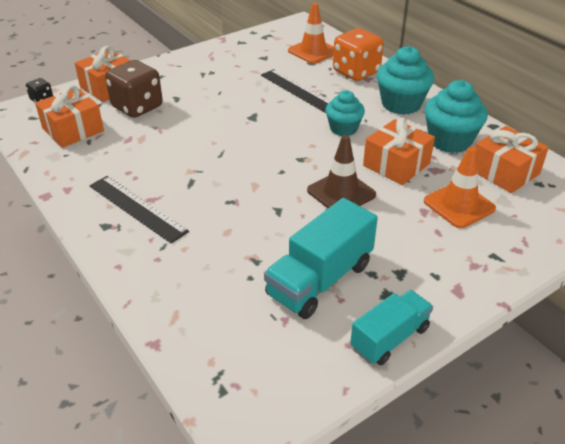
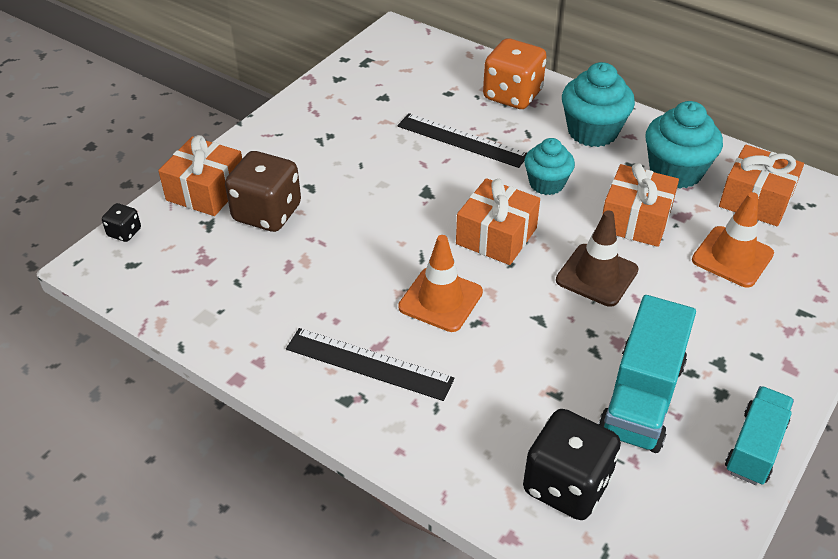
camera: 20 degrees left, 5 degrees up
(73, 130) = (203, 270): orange gift -> orange gift (496, 236)
(221, 321) = (566, 485): none -> black dice
(313, 51) = (440, 74): orange traffic cone -> orange traffic cone (440, 300)

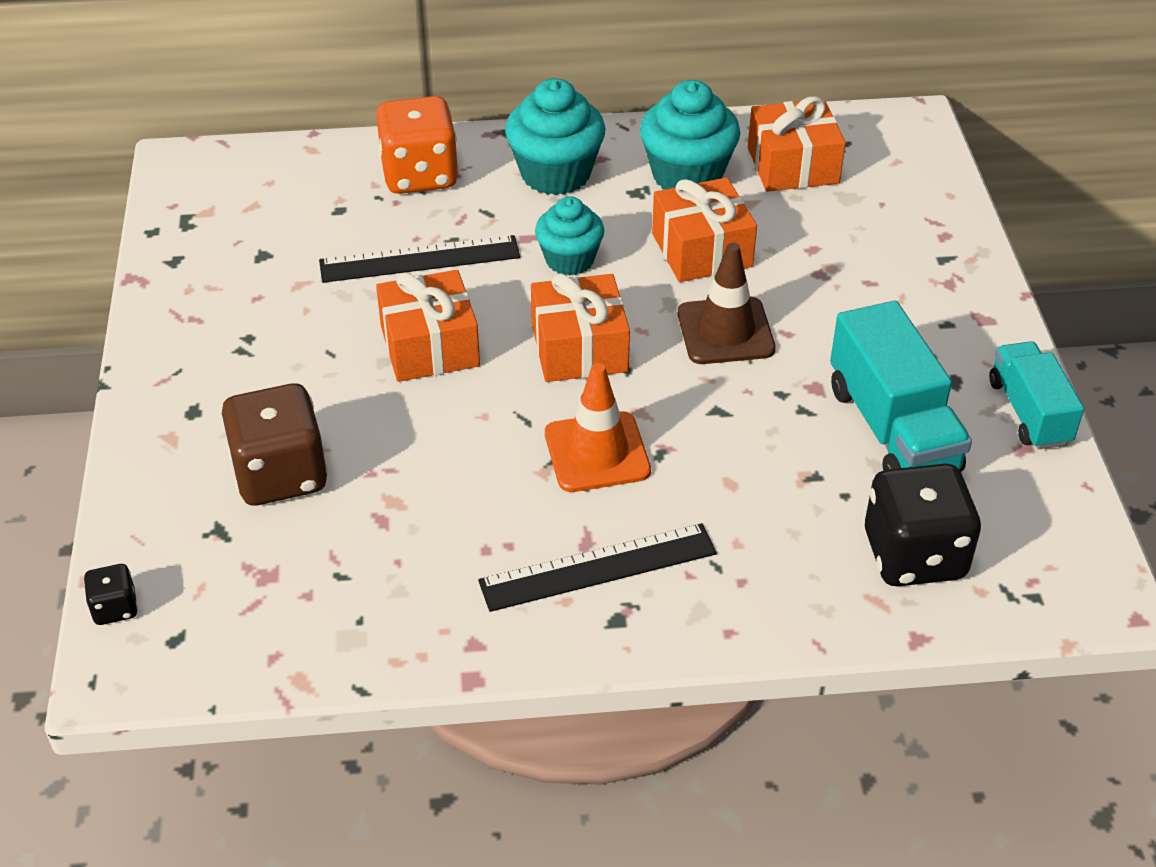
camera: 40 degrees left, 0 degrees up
(206, 191) = (165, 493): orange gift -> orange gift (430, 346)
(732, 257) = (830, 238): orange traffic cone -> none

